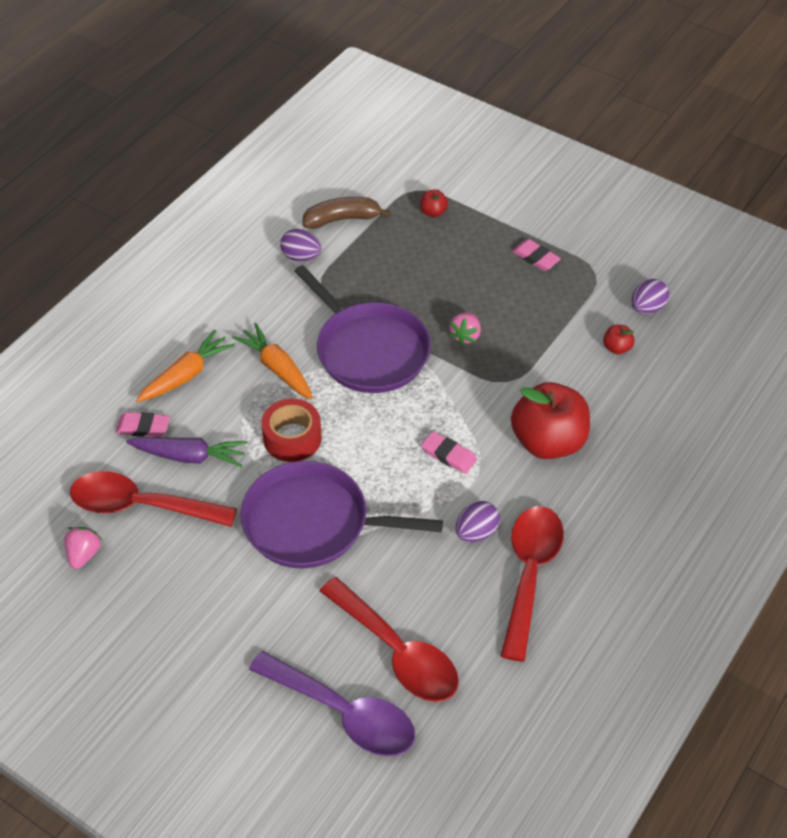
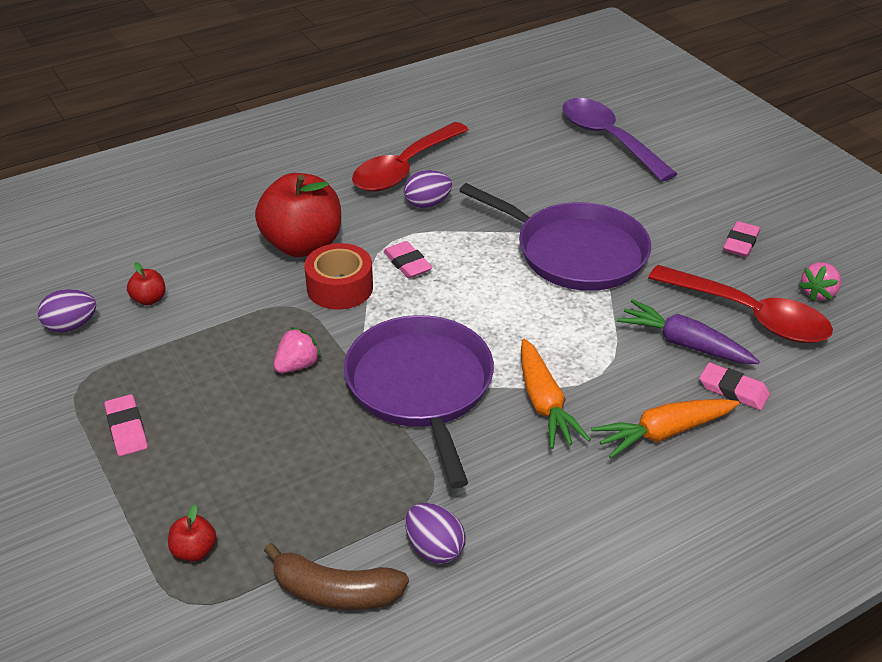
camera: 155 degrees left, 10 degrees down
(163, 594) = (740, 243): none -> pink eraser
(292, 438) = (561, 326): red tape -> red tape (340, 288)
(397, 652) = (547, 157): red spoon -> none

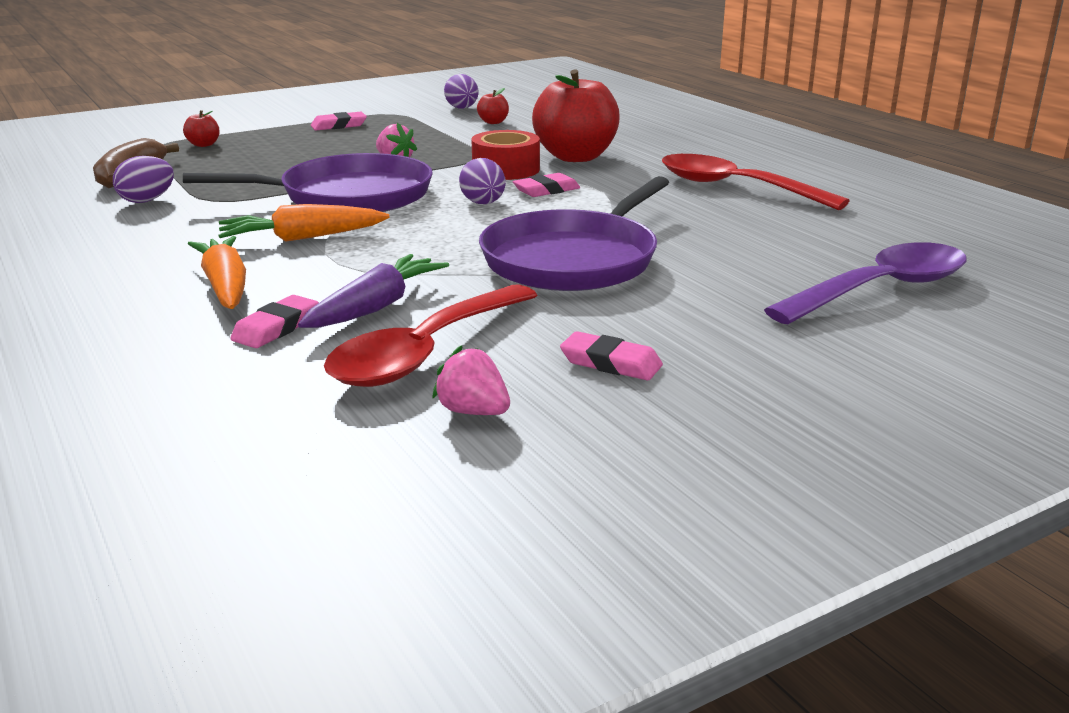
camera: 90 degrees right, 15 degrees down
(427, 204) = (663, 197): purple egg -> purple egg (483, 203)

